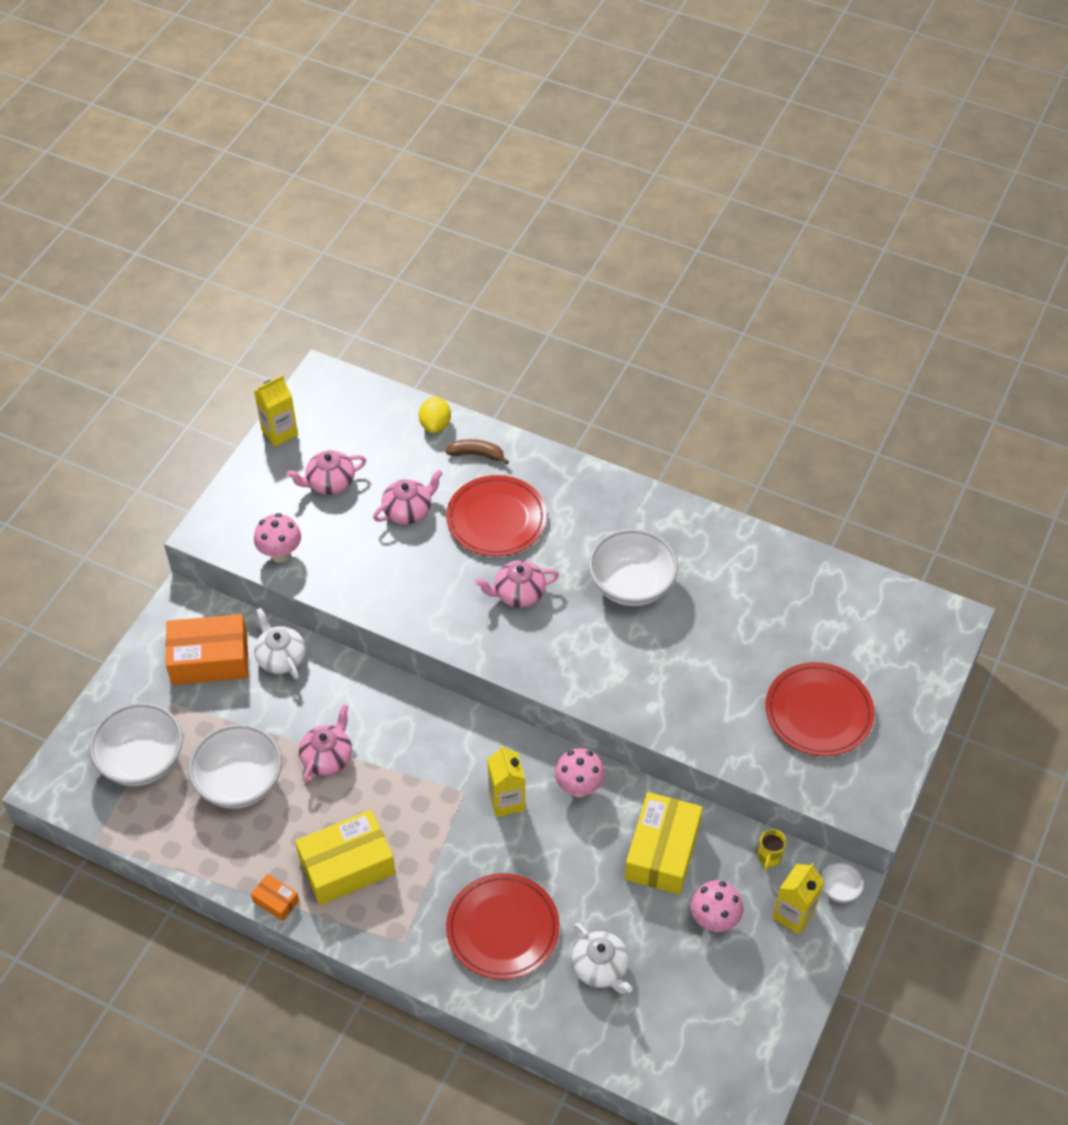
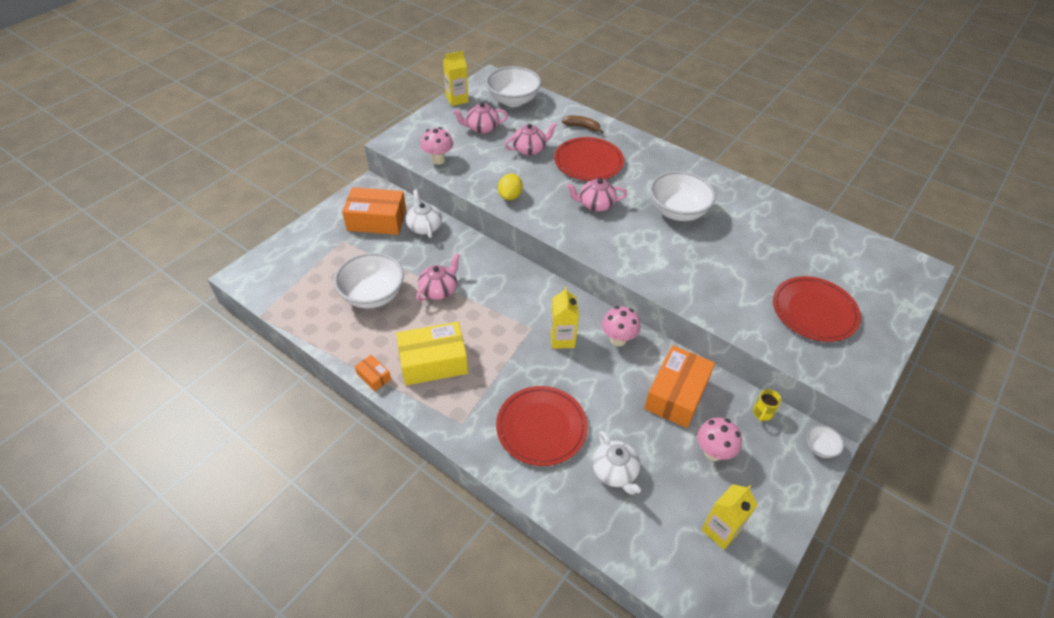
camera: 10 degrees right, 5 degrees down
(142, 760) = (311, 271): white bowl -> white bowl (513, 100)
(435, 425) = (558, 109): yellow lemon -> yellow lemon (510, 196)
(662, 852) = (676, 394): yellow box -> orange box
(793, 914) = (780, 460): yellow carton -> yellow carton (720, 530)

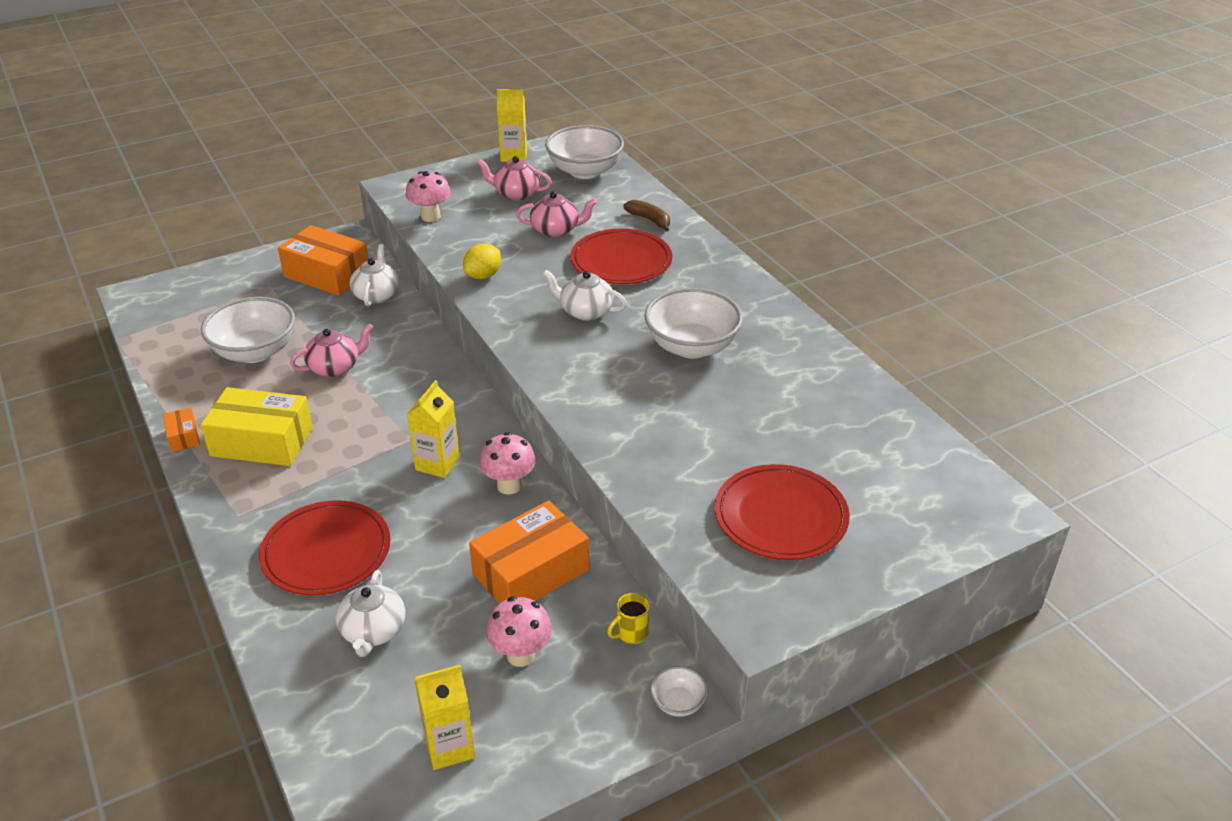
camera: 25 degrees right, 10 degrees down
(595, 205) = (585, 311): pink teapot -> white teapot

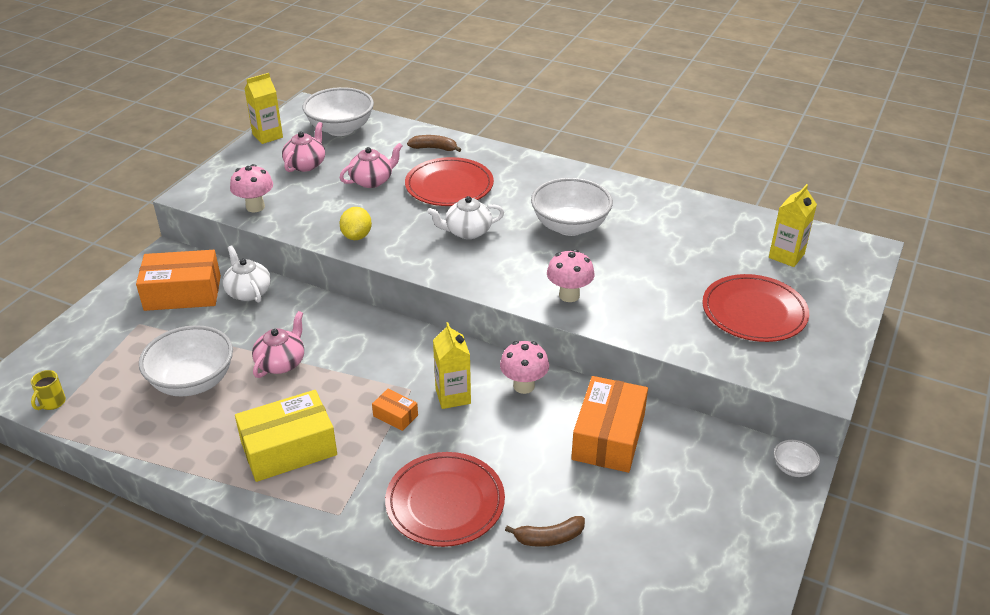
camera: 35 degrees left, 0 degrees up
(183, 436) = (211, 478): orange box -> orange box (395, 415)
(373, 631) = (549, 538): white teapot -> brown banana
(449, 747) = (692, 582): yellow carton -> yellow carton (786, 256)
(516, 194) = (306, 164): pink teapot -> pink teapot turned 135 degrees clockwise
(521, 655) = (666, 495): pink mushroom -> pink mushroom (569, 295)
(631, 633) = (717, 441): yellow mug -> yellow mug (52, 403)

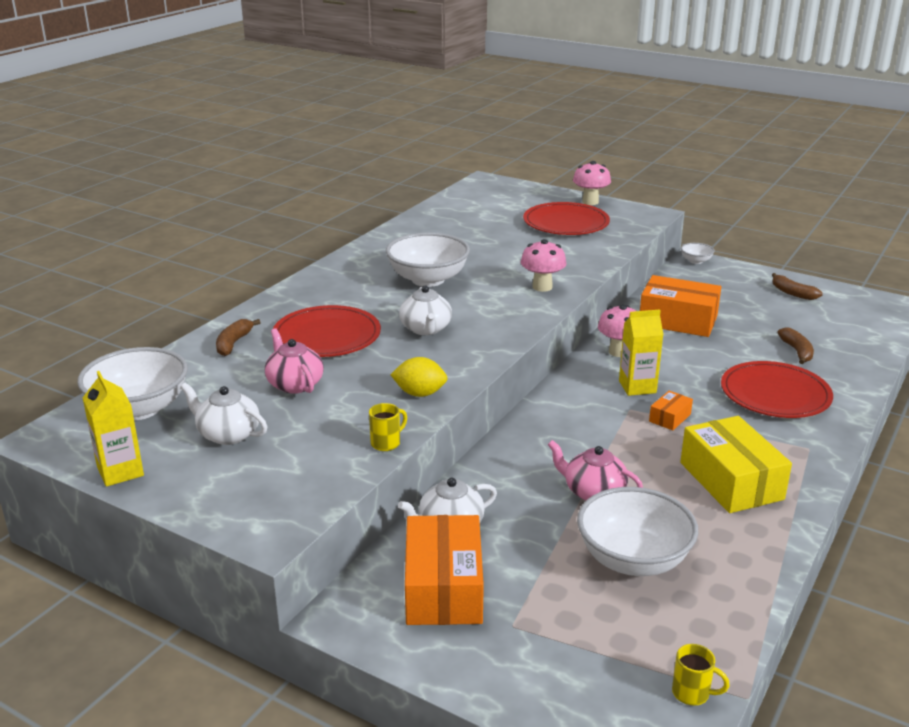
camera: 85 degrees left, 10 degrees down
(255, 207) = (328, 471): pink mushroom -> pink mushroom (590, 202)
(287, 227) = (386, 443): none -> yellow mug
(306, 164) = (228, 434): pink teapot -> white teapot
(721, 560) = (792, 293): none -> brown banana
(786, 256) = (491, 205): yellow carton -> none

